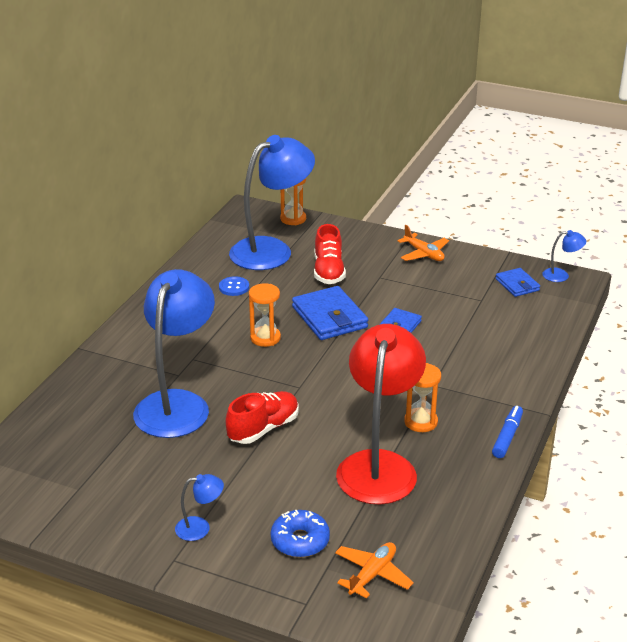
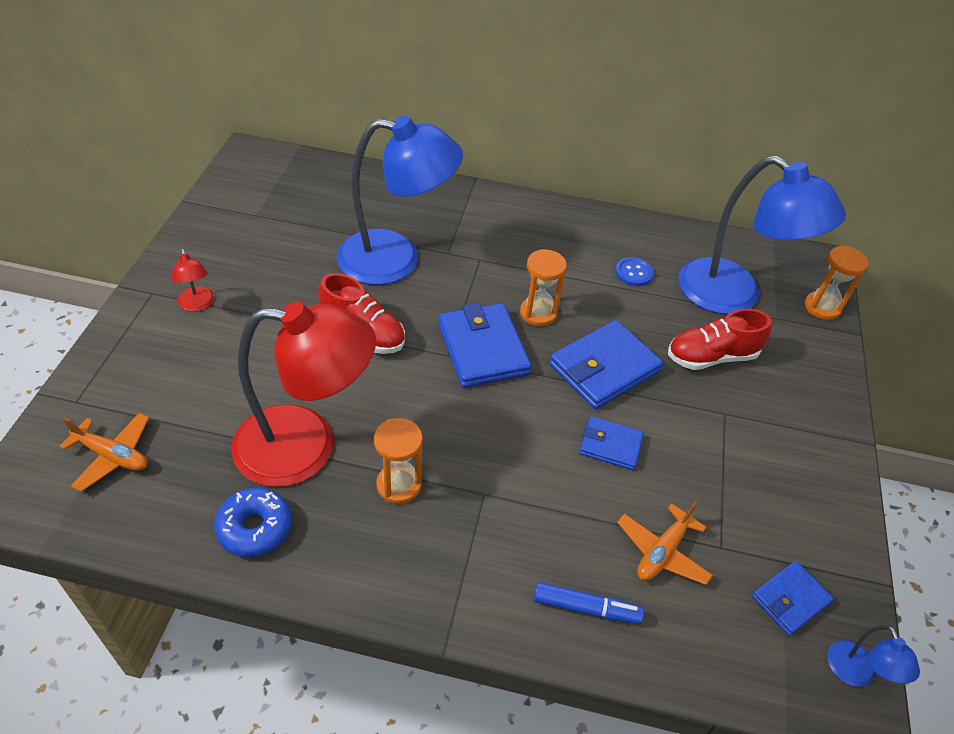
camera: 75 degrees right, 15 degrees up
(200, 528) = (197, 305): blue lamp -> red lamp
(297, 369) = (482, 349): none -> blue wallet
(300, 541) = (173, 385): blue donut -> blue donut (255, 528)
(424, 254) = (814, 462): orange plane -> orange plane (662, 552)
(507, 437) = (380, 594): blue marker -> blue marker (586, 608)

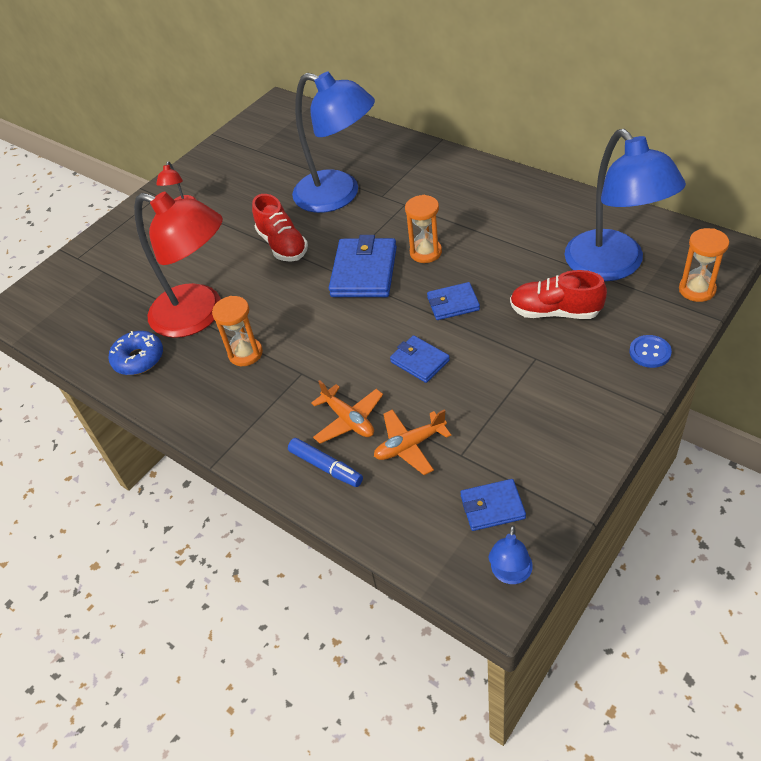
camera: 35 degrees right, 0 degrees up
(112, 456) = (80, 296): orange plane -> orange plane (348, 420)
(604, 368) = (453, 304): blue wallet -> blue wallet, size x0.58
(633, 273) = (530, 233): blue button -> blue button (650, 352)

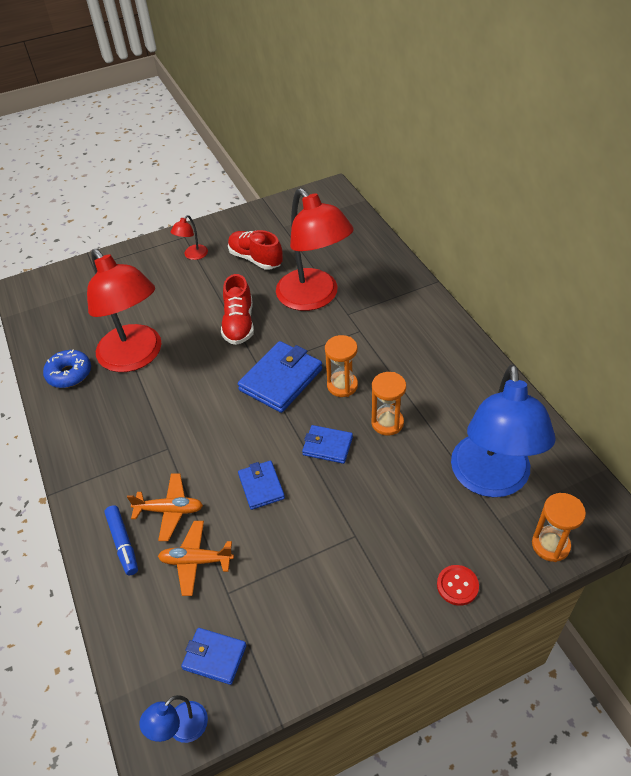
camera: 25 degrees right, 0 degrees up
(245, 353) = (142, 409): orange hourglass -> orange hourglass (387, 423)
(338, 195) = (314, 298): blue lamp -> red lamp
(348, 420) = (170, 510): orange plane -> orange plane turned 75 degrees counterclockwise
(555, 312) = (405, 499): red shoe -> red shoe (255, 259)
(650, 352) = (457, 586): blue button -> red button

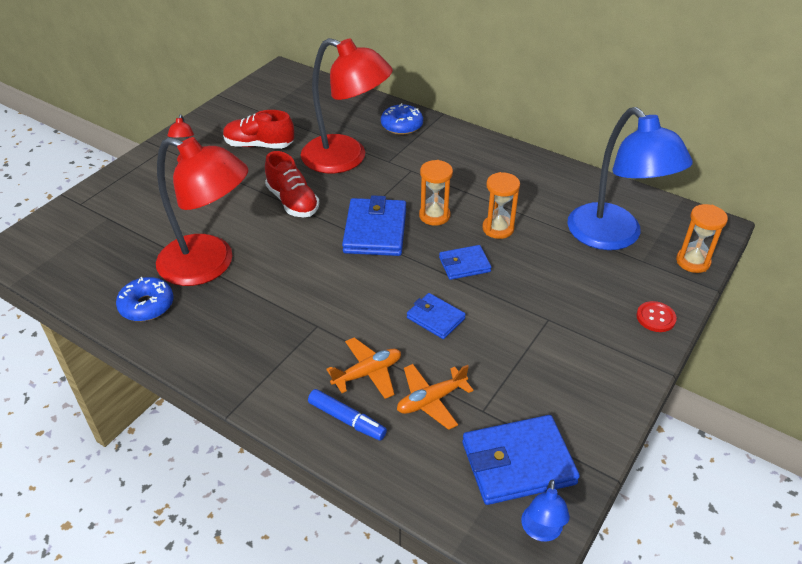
camera: 35 degrees left, 5 degrees down
(214, 657) = (518, 463): blue wallet -> blue wallet, size x1.73
(389, 281) = (402, 125): none -> blue donut

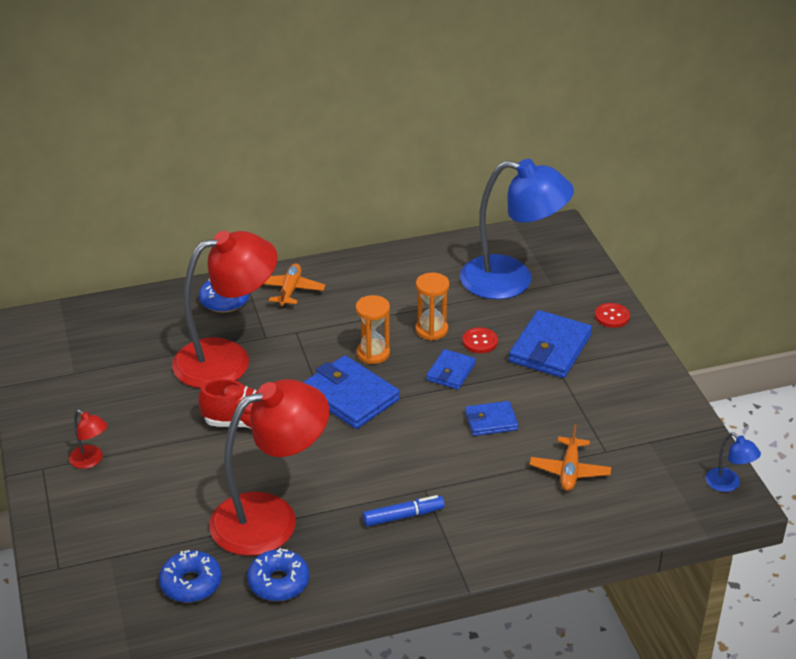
camera: 50 degrees left, 5 degrees down
(111, 266) = (191, 583): none -> blue donut
(259, 145) = (129, 402): red shoe -> none
(347, 419) = (542, 524): blue marker -> blue marker (403, 516)
(367, 373) = (508, 489): orange plane -> orange plane (290, 290)
(518, 463) = (667, 462): blue wallet -> blue wallet (550, 349)
(519, 260) = (480, 341): none -> red button
(693, 262) = (580, 263): orange hourglass -> none

